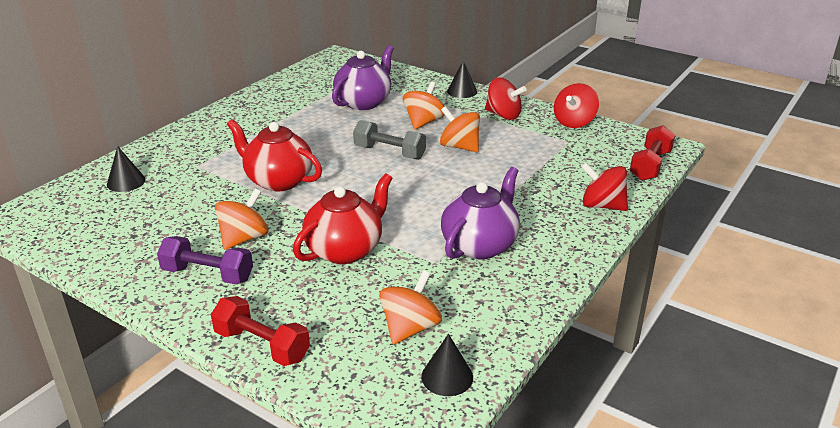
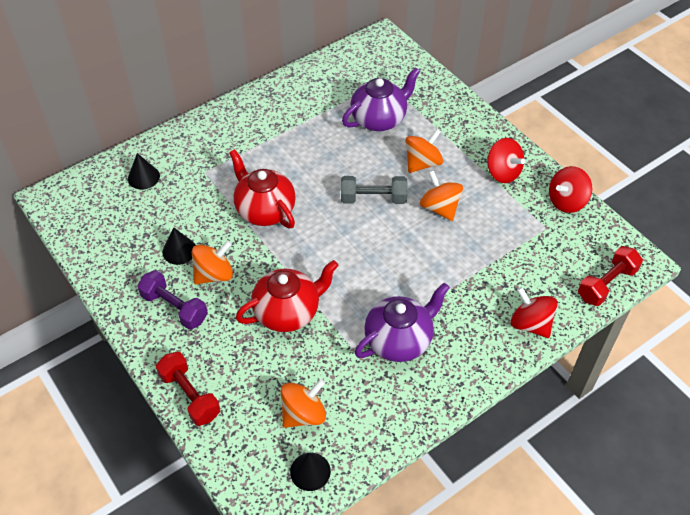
camera: 20 degrees right, 20 degrees up
(389, 152) = (373, 199): grey dumbbell -> grey dumbbell turned 45 degrees counterclockwise
(462, 91) = (479, 125): black cone -> black cone (179, 250)

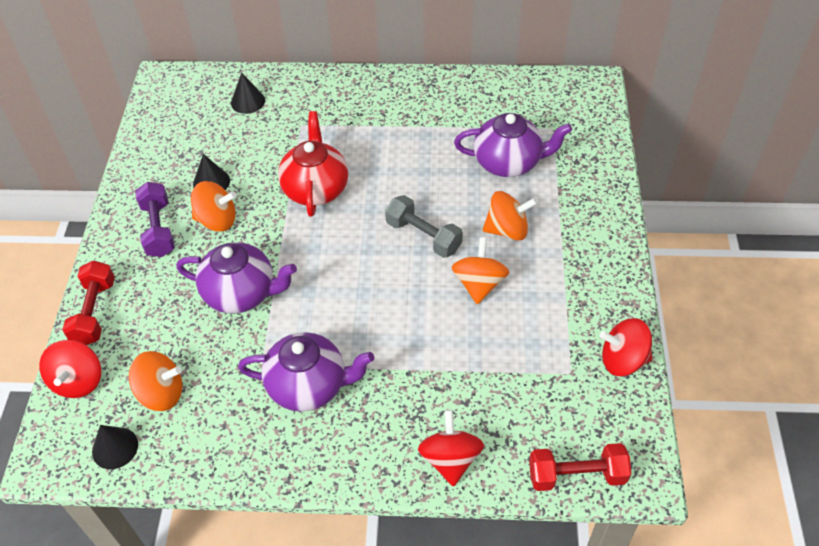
camera: 40 degrees right, 0 degrees up
(288, 312) = (241, 293): red teapot -> purple teapot
(503, 172) = (582, 288): red spinning top -> red spinning top (78, 381)

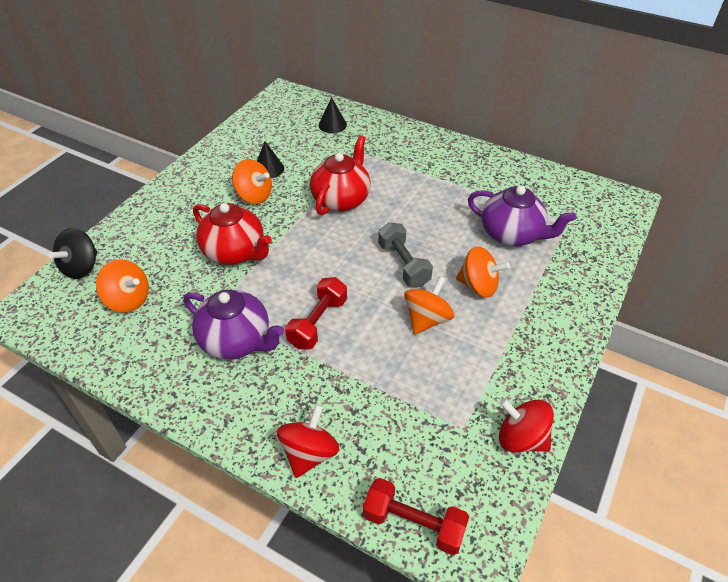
camera: 25 degrees right, 5 degrees down
(78, 381) = (81, 267): red spinning top -> black spinning top
(94, 312) = (127, 225): red dumbbell -> red dumbbell (318, 322)
(115, 448) = (69, 324): black cone -> none
(158, 229) = (210, 187): purple dumbbell -> none
(241, 293) = (235, 252): purple teapot -> red teapot

